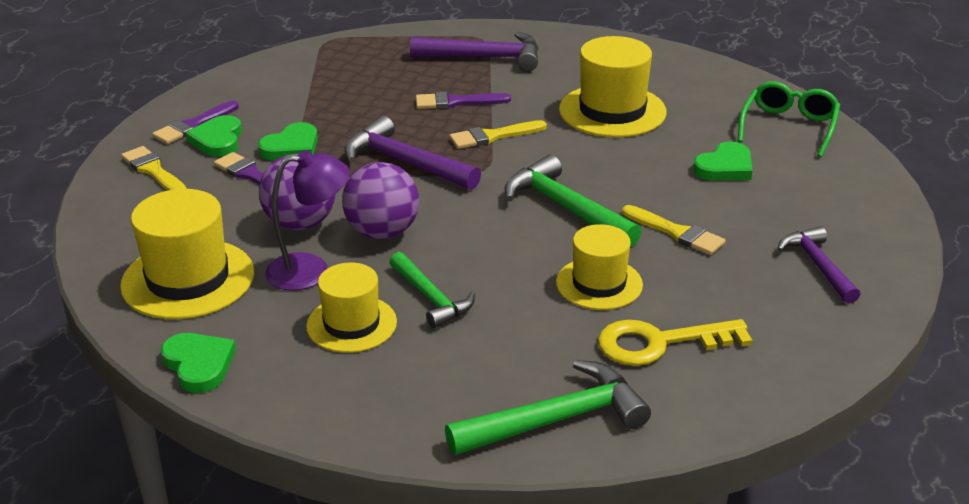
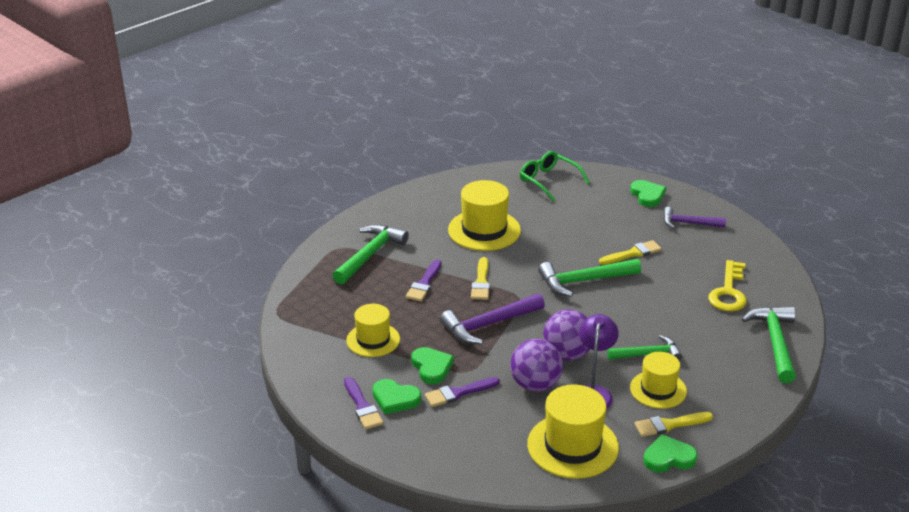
camera: 65 degrees left, 0 degrees up
(153, 171) = (418, 438): yellow brush -> yellow brush (669, 425)
(484, 58) = (370, 255): purple hammer -> green hammer
(599, 283) = (666, 293): yellow hat -> yellow hat (373, 340)
(725, 167) = (577, 216): green heart -> green heart (647, 195)

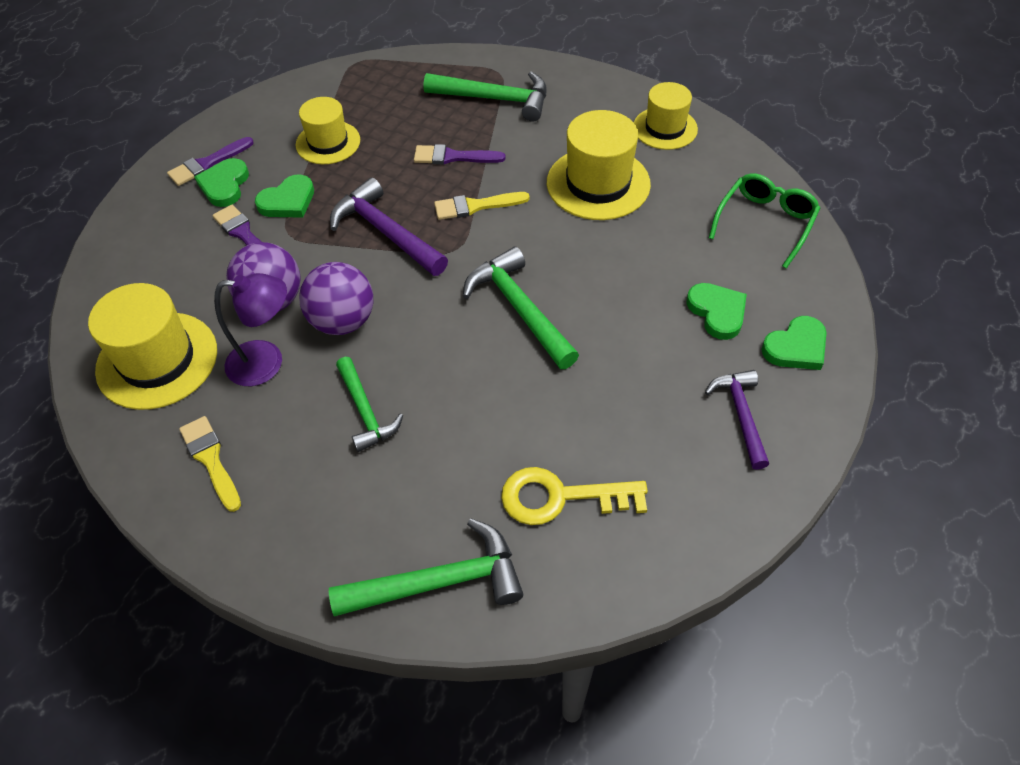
camera: 75 degrees right, 20 degrees up
(633, 253) = (616, 354): yellow brush -> none
(658, 389) = (286, 435): yellow hat -> yellow hat (665, 128)
(668, 457) = (142, 468): green heart -> green heart (717, 312)

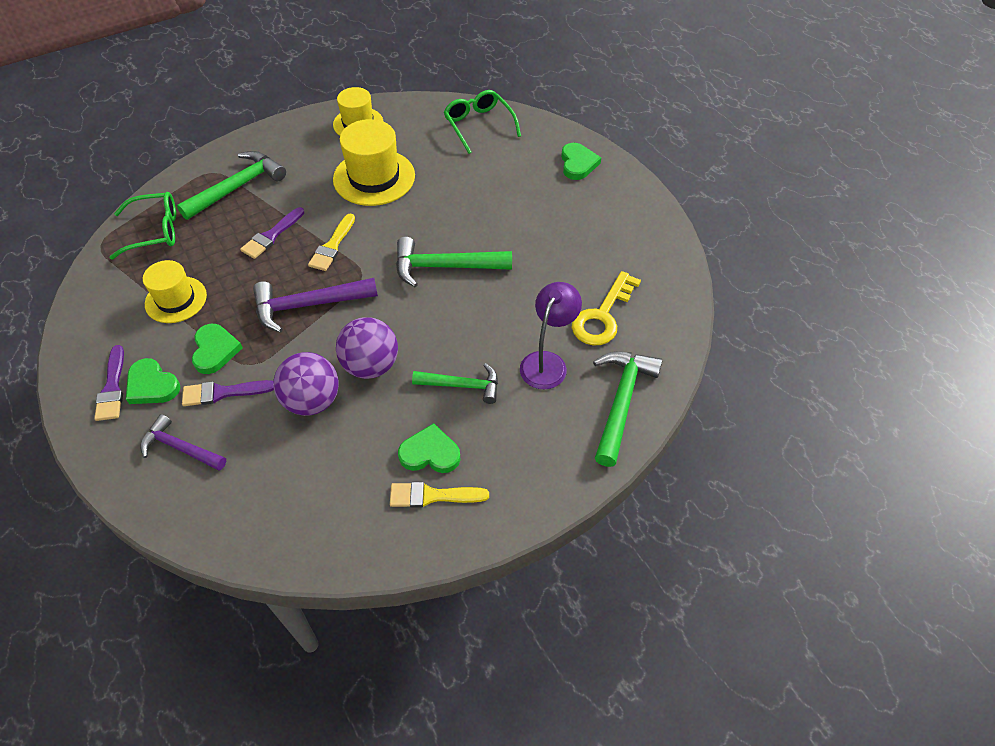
camera: 60 degrees left, 0 degrees up
(157, 360) = (305, 500): yellow hat -> none
(267, 362) = (370, 427): purple lamp -> purple lamp (547, 362)
(397, 83) = (155, 231): none -> green glasses
(717, 312) = (526, 180): green heart -> green heart (430, 453)
(741, 415) = (605, 210): purple hammer -> purple hammer (180, 448)

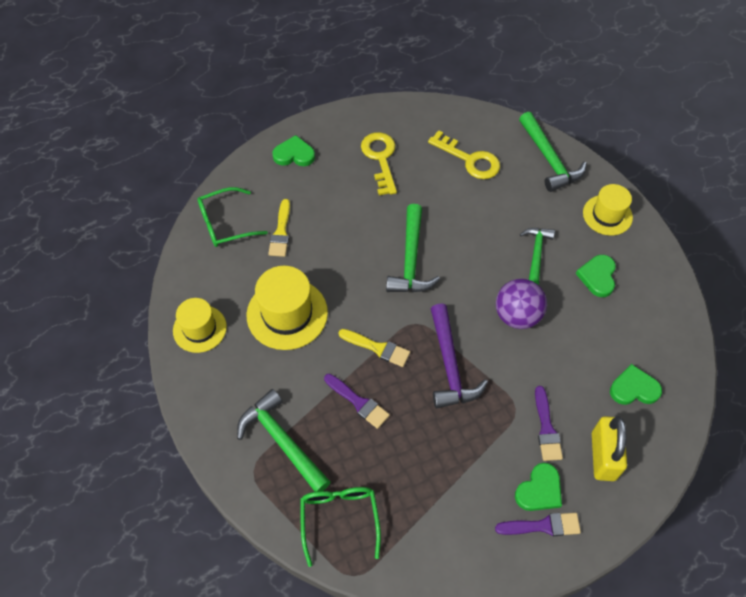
camera: 85 degrees left, 5 degrees up
(176, 299) = (437, 483): yellow hat -> yellow hat (607, 215)
(180, 448) = (603, 456): purple hammer -> yellow padlock
(215, 350) = (500, 440): green heart -> green heart (634, 388)
(312, 401) = (553, 358): purple ball -> none
(432, 496) = (633, 276): yellow brush -> yellow brush (281, 232)
(547, 362) = (514, 198): purple lamp -> none
(587, 233) = (380, 158): none -> yellow key
(621, 402) = (549, 159): green hammer -> green hammer turned 135 degrees counterclockwise

